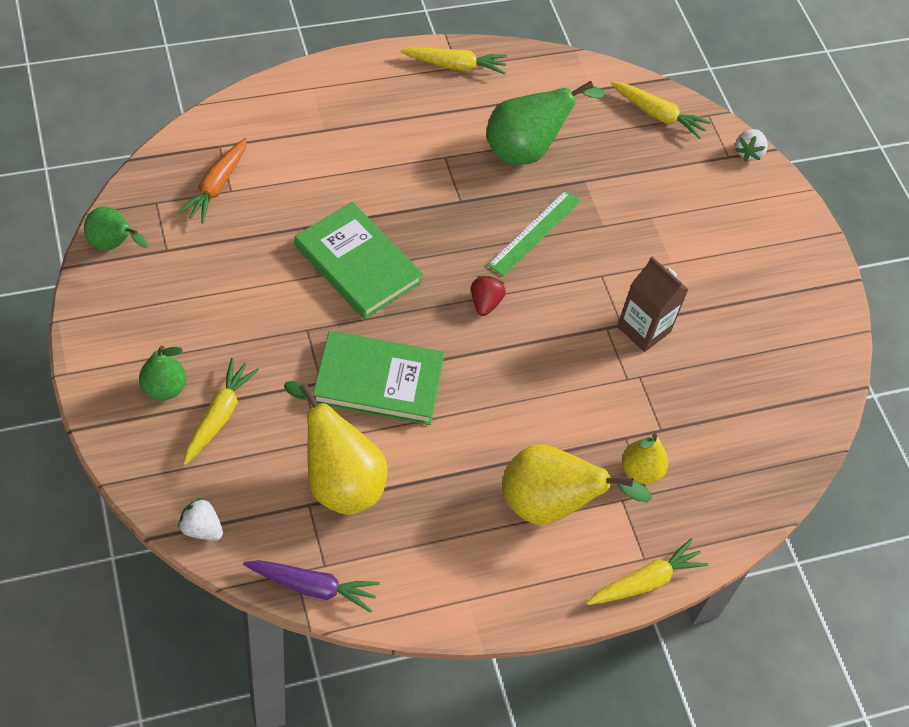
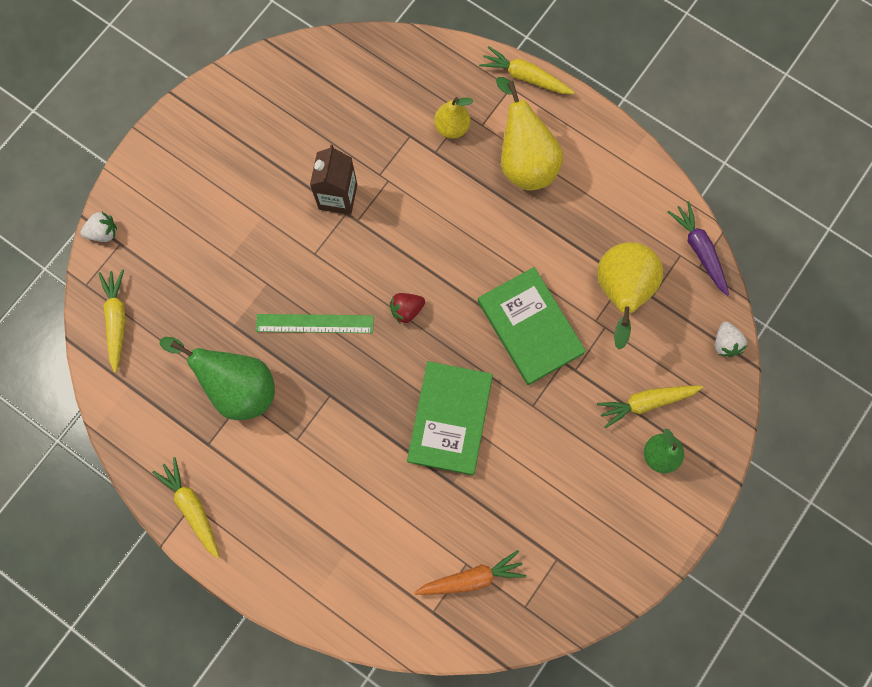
camera: 120 degrees left, 20 degrees up
(113, 245) = (587, 599): green pear -> none

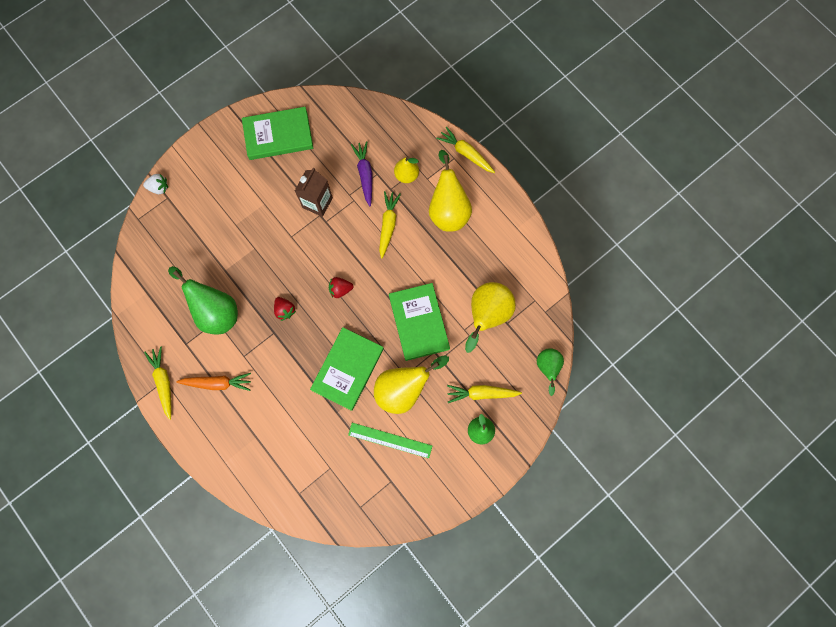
camera: 15 degrees right, 0 degrees up
(117, 320) = (151, 247): yellow carrot -> yellow carrot (388, 225)
(254, 116) = (278, 135): none -> green book
(314, 323) = (277, 283): green ruler -> green ruler (390, 440)
(336, 359) = (285, 310): none -> red strawberry
(471, 577) = (330, 478): orange carrot -> orange carrot (217, 383)
(536, 425) = (403, 389): none -> yellow pear
(699, 250) = (548, 300): purple carrot -> purple carrot (365, 175)
(725, 343) = (547, 368): white strawberry -> green pear

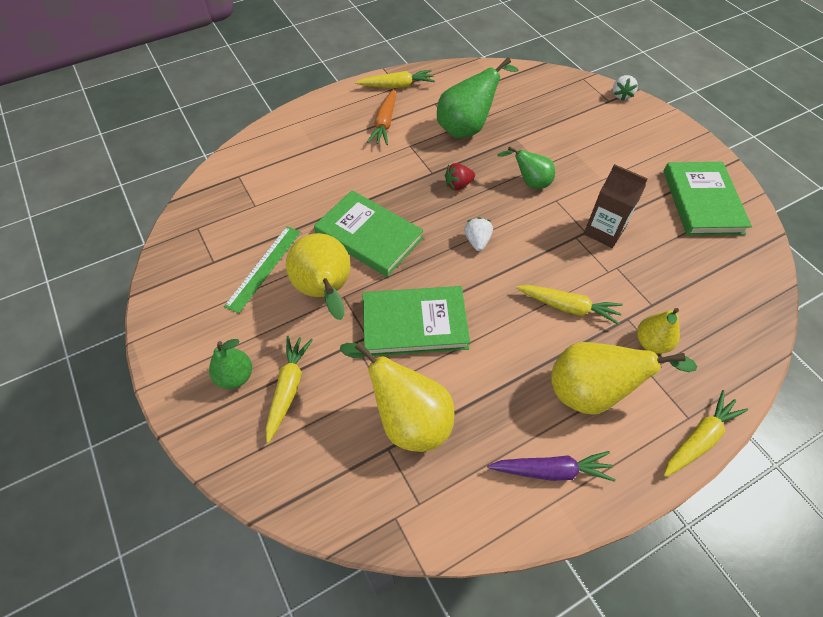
camera: 100 degrees right, 20 degrees down
(340, 289) = (477, 241): red strawberry -> white strawberry
(365, 175) = (649, 289): purple carrot -> purple carrot (551, 470)
(547, 368) = (298, 499): green pear -> green pear (530, 182)

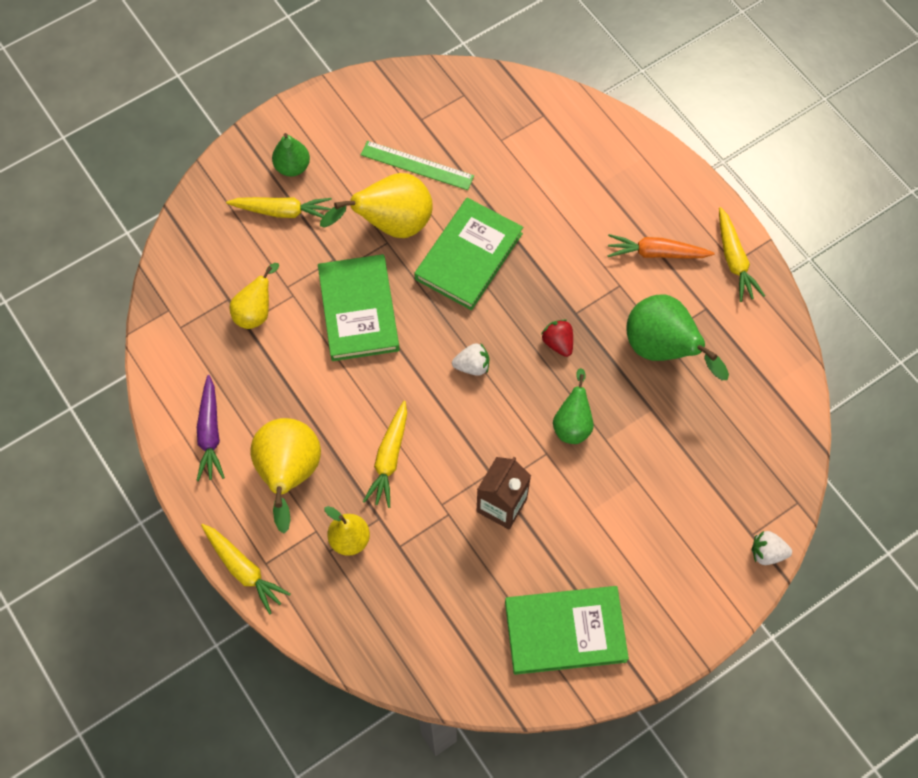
camera: 85 degrees right, 10 degrees up
(407, 419) = (256, 312): yellow pear -> yellow pear, size x0.60

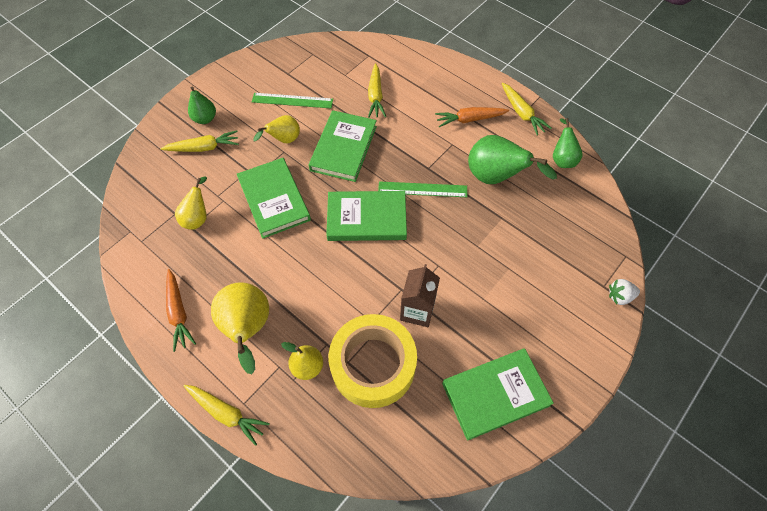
camera: 15 degrees left, 5 degrees down
(210, 433) = (179, 312): purple carrot -> orange carrot
(389, 458) = (323, 297): yellow carrot -> yellow carrot (375, 96)
(391, 225) = (284, 140): yellow pear -> yellow pear, size x0.60
(428, 558) = (373, 365): none -> yellow tape
(472, 366) = (366, 218): white strawberry -> green book
(558, 343) = (422, 189): red strawberry -> green ruler
(572, 424) = (450, 240): green pear -> green pear (562, 159)

